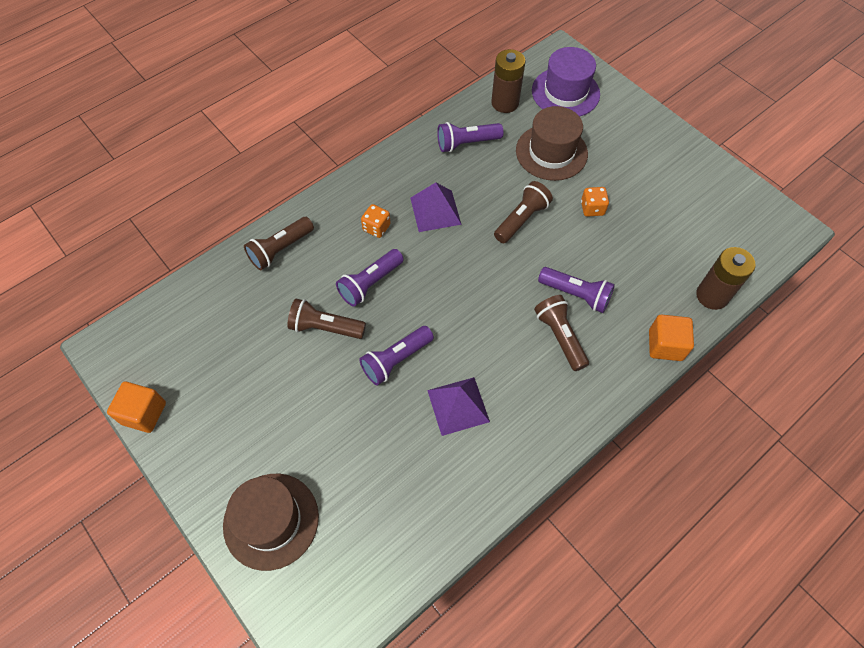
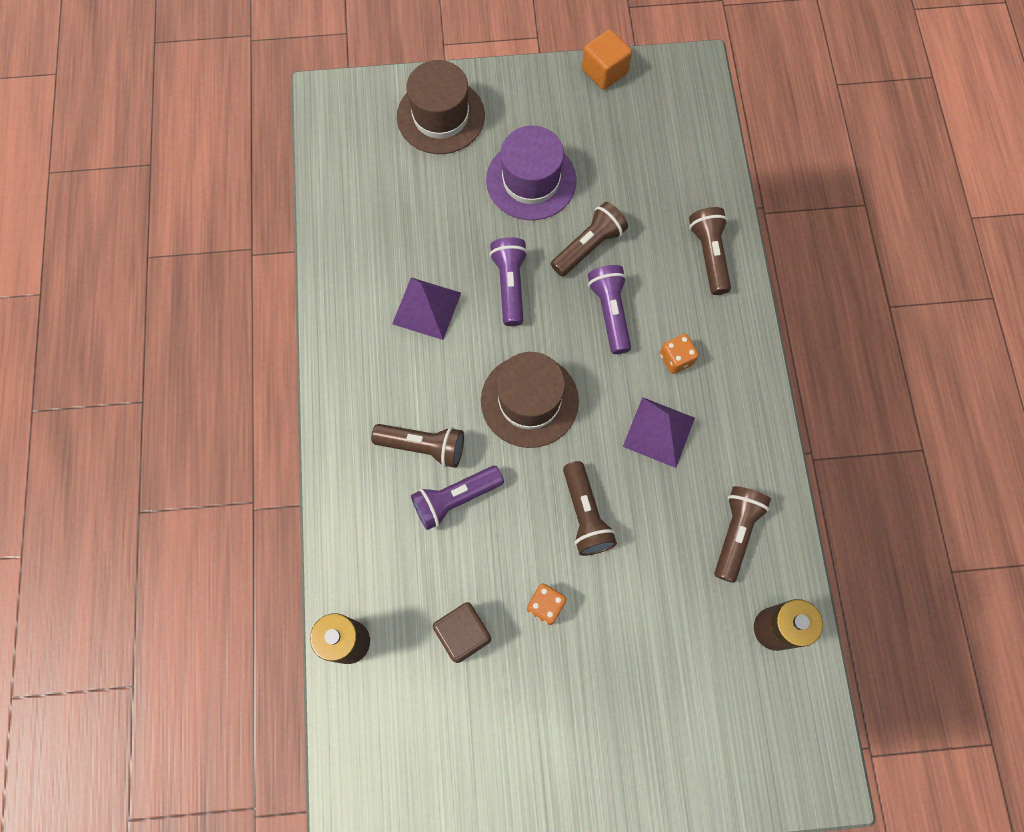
camera: 125 degrees right, 10 degrees up
(467, 143) = (735, 533): purple flashlight -> brown flashlight
(551, 152) = (657, 624): brown hat -> brown hat (529, 401)
(565, 92) = (744, 724): purple hat -> purple hat (531, 180)
(647, 239) = (463, 634): none -> brown cube
(665, 345) = (337, 541): orange cube -> none

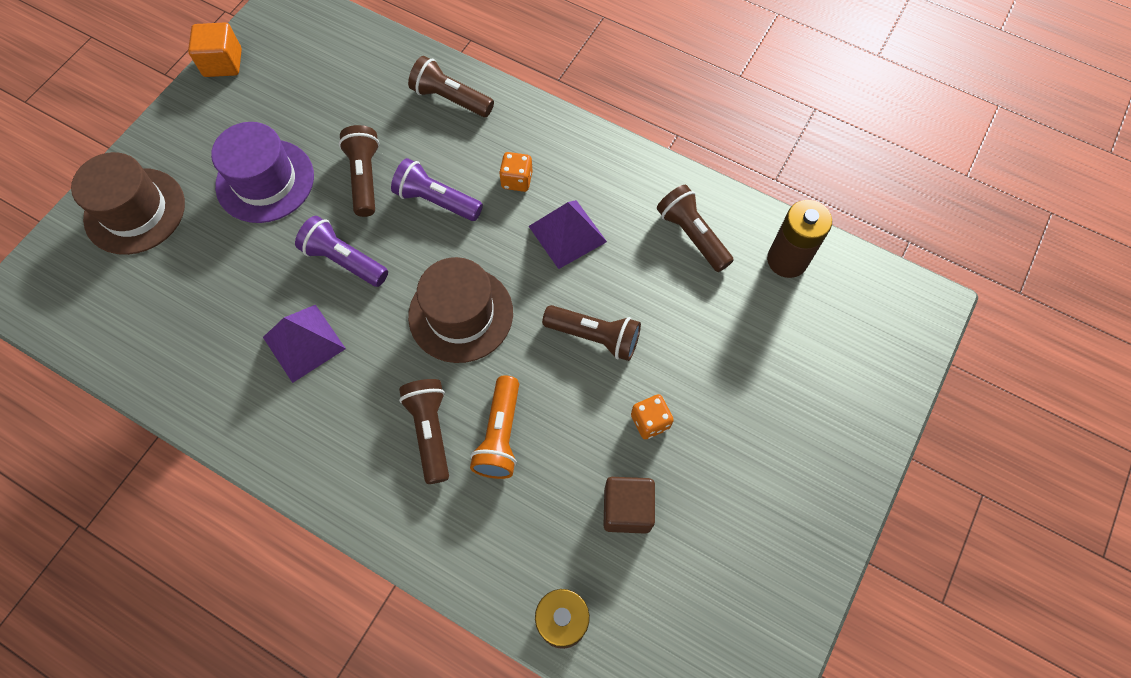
camera: 55 degrees left, 5 degrees down
(423, 446) = (430, 431): brown flashlight -> brown flashlight turned 60 degrees counterclockwise
(455, 499) = (500, 435): purple flashlight -> orange flashlight

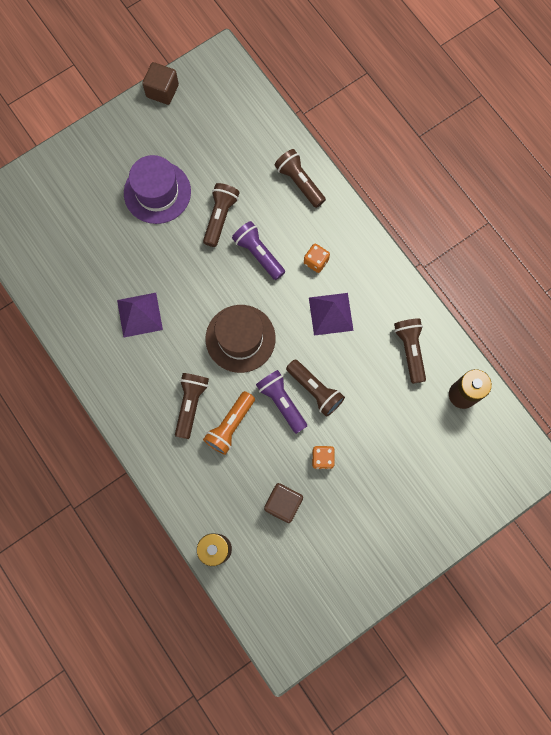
camera: 25 degrees right, 10 degrees up
(135, 211) = (71, 179): brown hat -> none
(223, 63) = (162, 91): orange cube -> brown cube
(344, 260) = (184, 270): purple flashlight -> purple flashlight (281, 402)

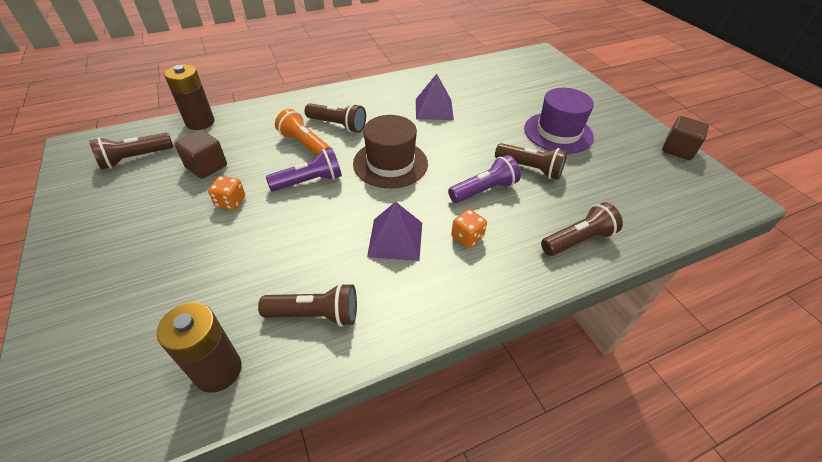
camera: 100 degrees right, 30 degrees down
(315, 390) = (309, 209): brown flashlight -> brown flashlight (135, 158)

